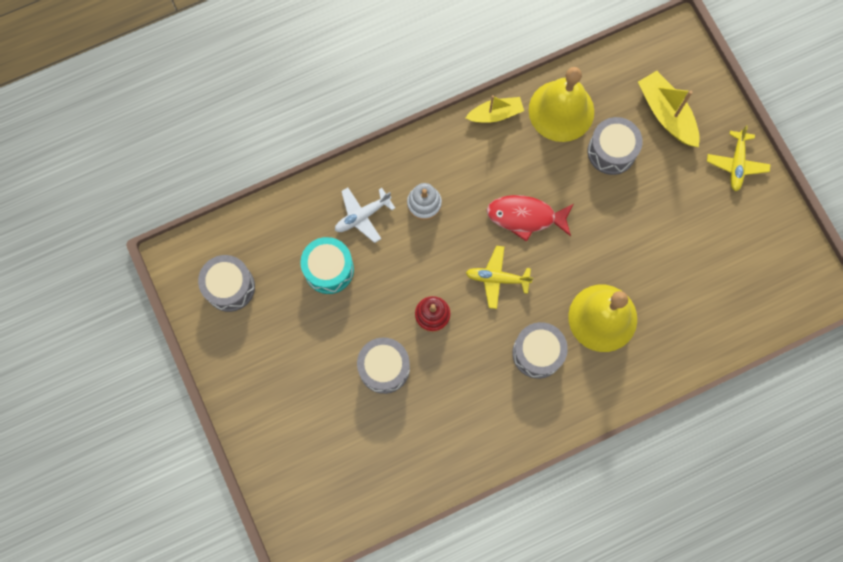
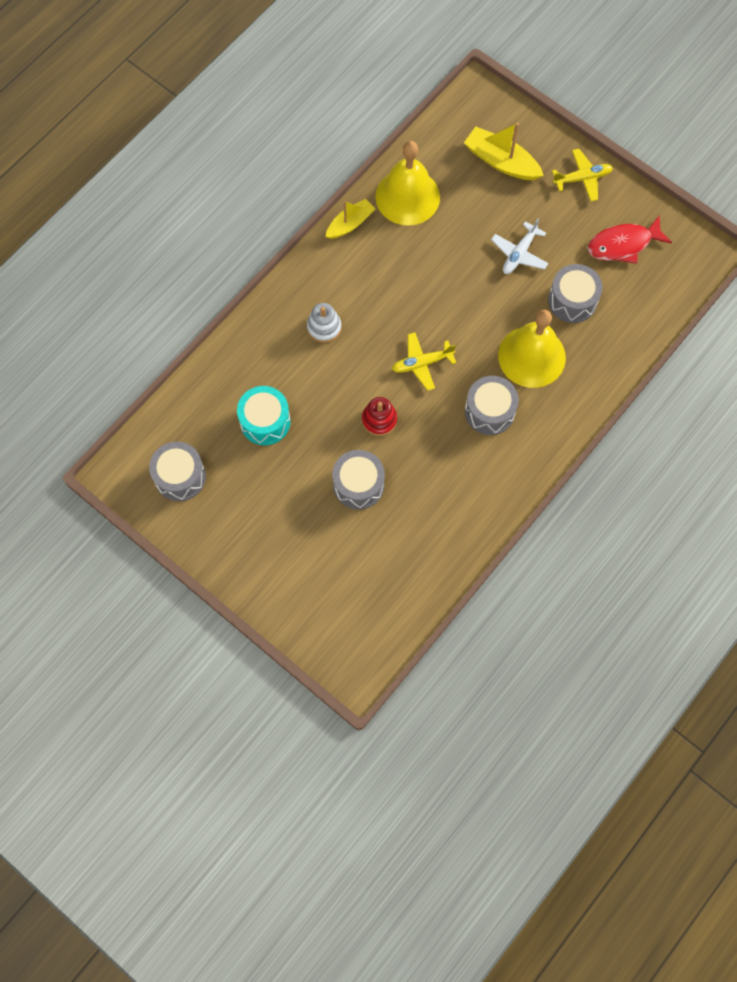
camera: 25 degrees left, 5 degrees down
(362, 216) = (273, 362): white plane -> white plane (519, 254)
(525, 217) = (421, 300): red fish -> red fish (623, 245)
(611, 151) = (469, 213): grey drum -> grey drum (572, 301)
(736, 164) = (582, 178): yellow plane -> yellow plane turned 90 degrees counterclockwise

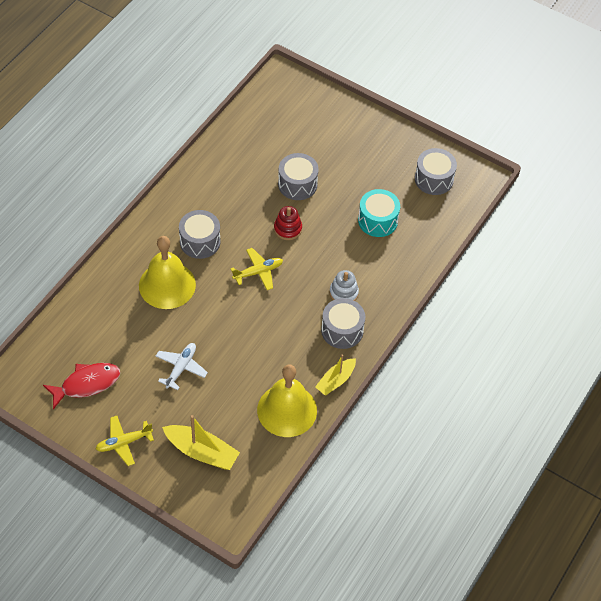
camera: 170 degrees right, 15 degrees down
(572, 301) = (133, 332): grey drum -> grey drum (342, 330)

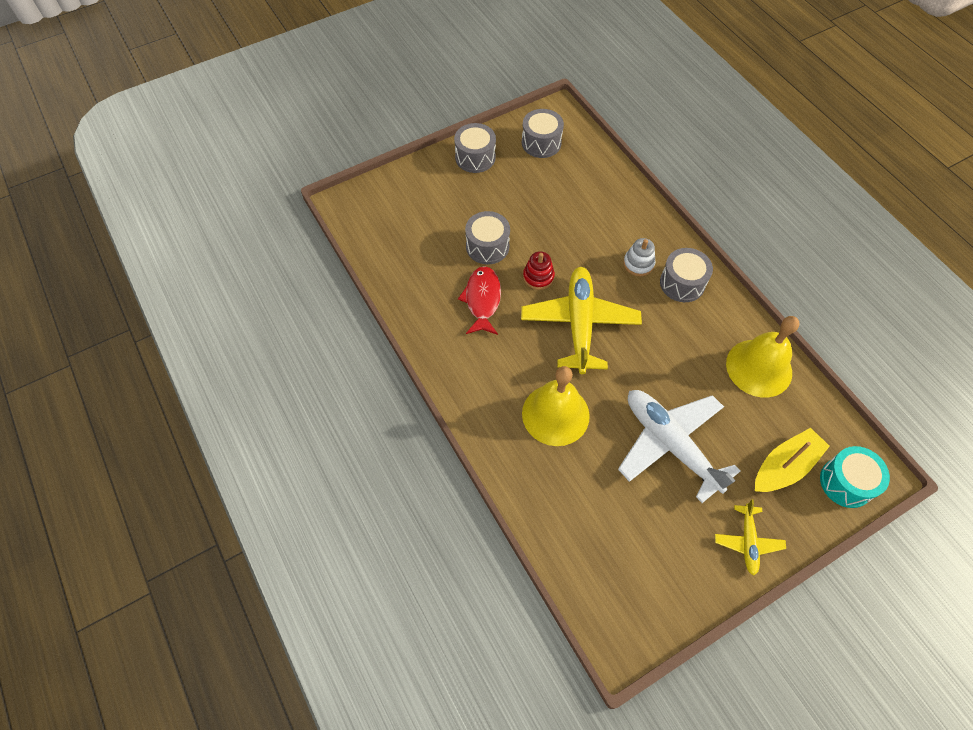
camera: 60 degrees left, 5 degrees up
(86, 384) = (654, 551): red fish -> red fish (482, 300)
(181, 368) = (670, 444): white plane -> white plane, size x1.99
(200, 242) = (514, 360): grey drum -> grey drum (475, 157)
(258, 272) = (579, 324): yellow plane -> yellow plane, size x1.99
(335, 380) = (739, 312): yellow boat -> none
(377, 220) = (566, 202): turquoise drum -> turquoise drum (846, 482)

